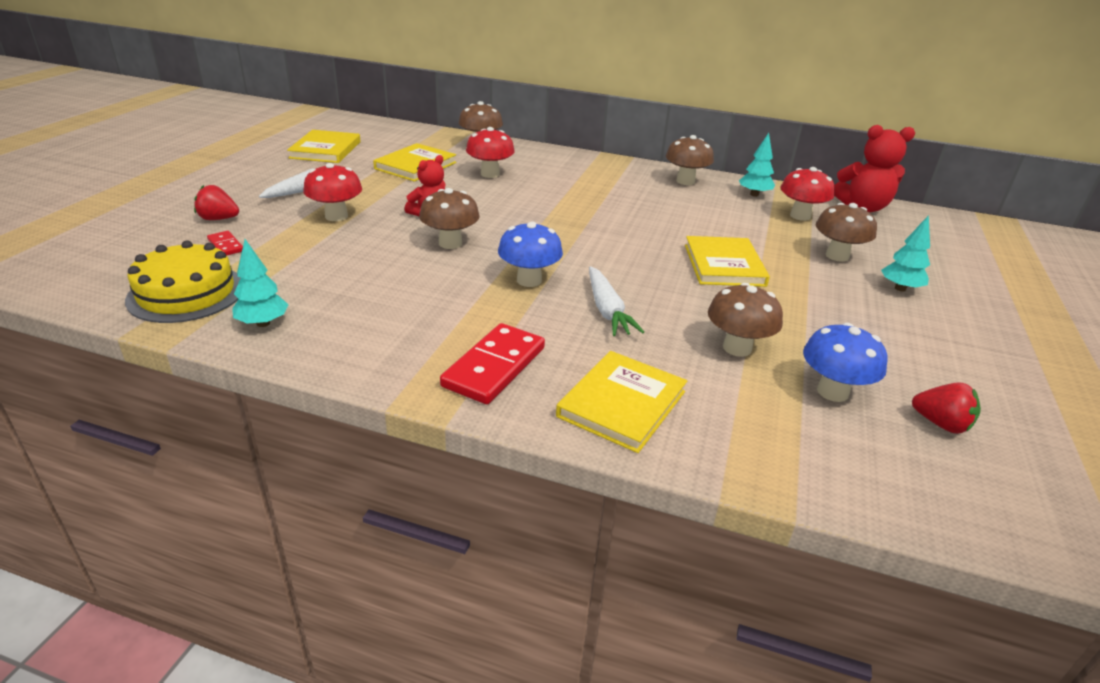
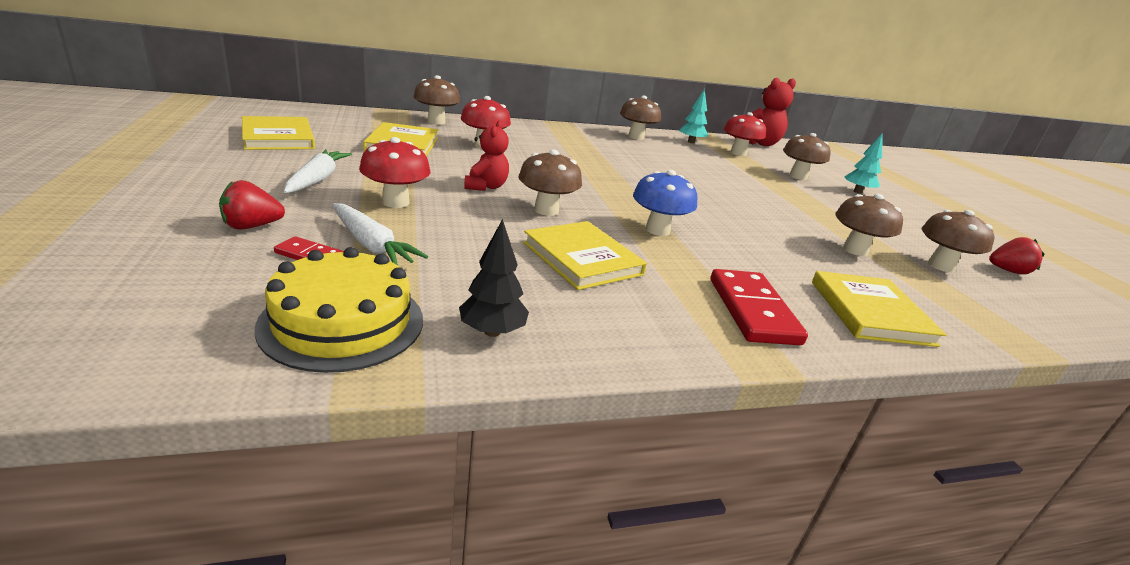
camera: 35 degrees left, 5 degrees down
(263, 323) = (492, 331): turquoise tree -> black tree
(607, 310) = (745, 242): white carrot -> white carrot (372, 245)
(724, 265) = (754, 193): yellow book -> yellow book (582, 258)
(832, 392) = (940, 266): blue mushroom -> brown mushroom

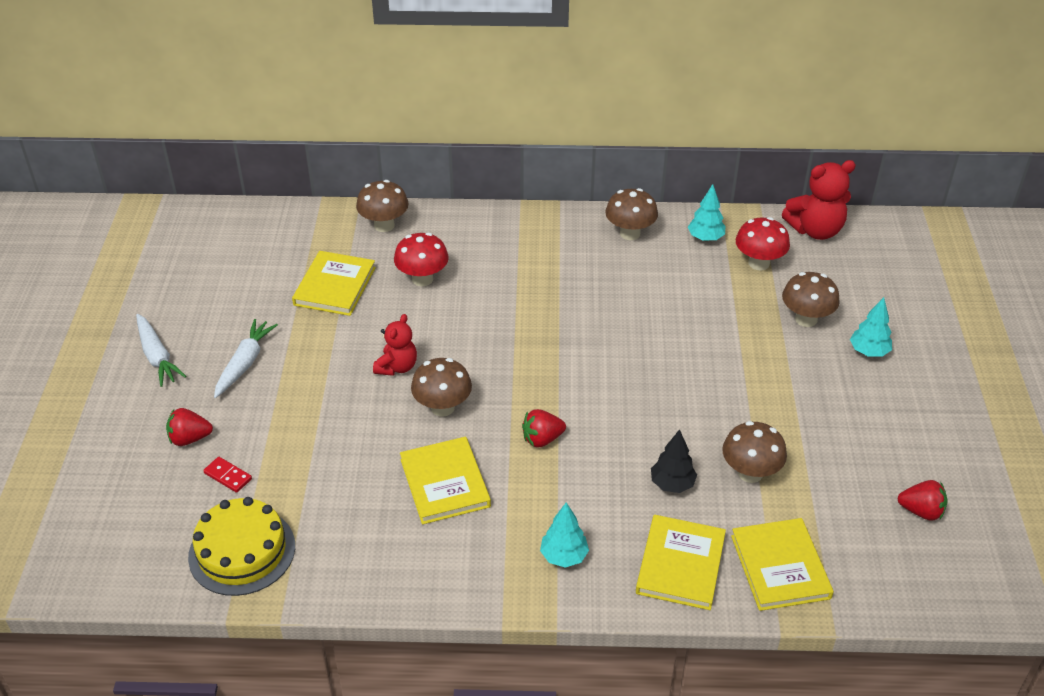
camera: 20 degrees right, 15 degrees up
(278, 137) = (217, 284): yellow book -> yellow book (780, 567)
(372, 245) = (275, 463): white carrot -> white carrot (157, 356)
(395, 202) = (306, 399): red mushroom -> none
(492, 331) = (339, 567): black tree -> black tree (672, 484)
(657, 230) = (542, 439): blue mushroom -> red strawberry
(753, 310) = (564, 556): red domino -> turquoise tree
(940, 266) = (836, 501): brown mushroom -> none

